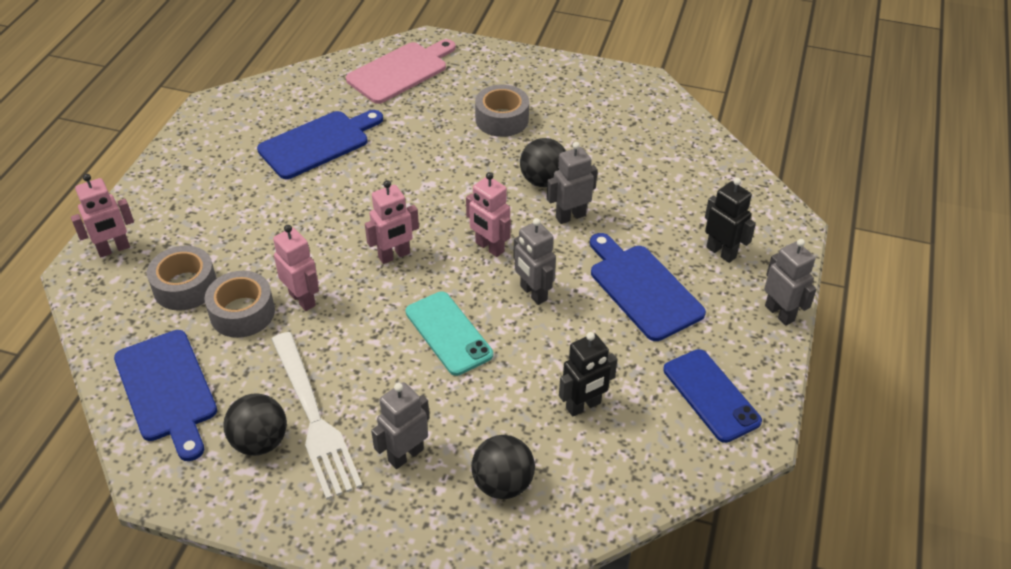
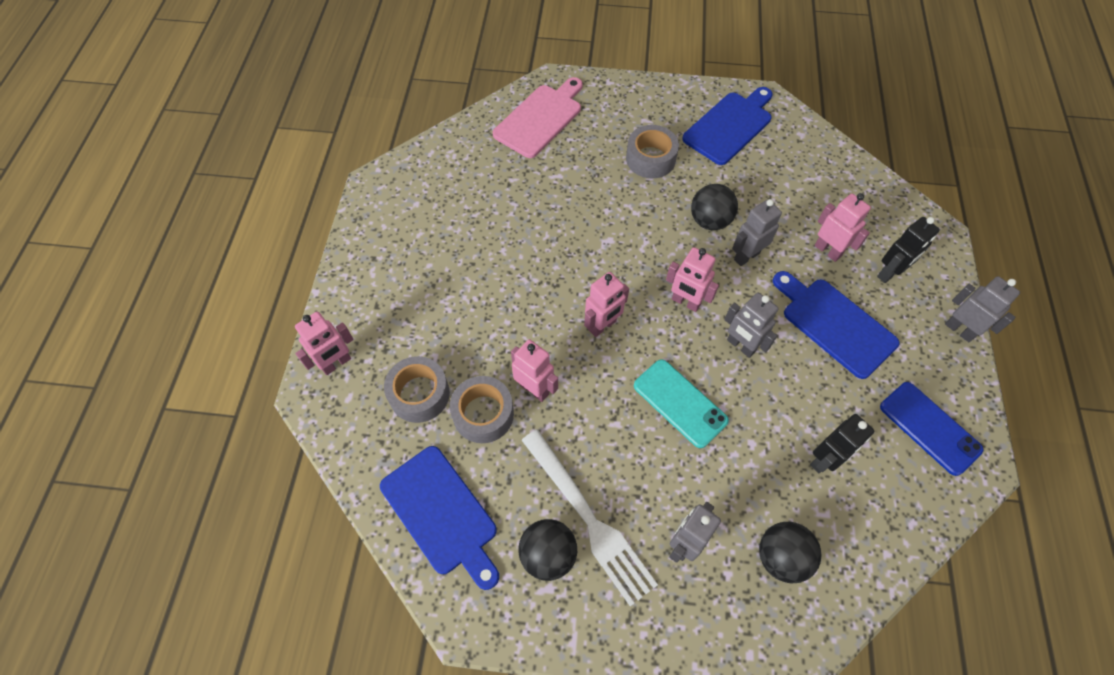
camera: 10 degrees left, 15 degrees up
(318, 143) = (490, 211): blue cutting board -> blue cutting board (729, 126)
(661, 223) = (827, 250): none -> pink robot
(721, 252) = (889, 273): black robot -> black robot turned 105 degrees clockwise

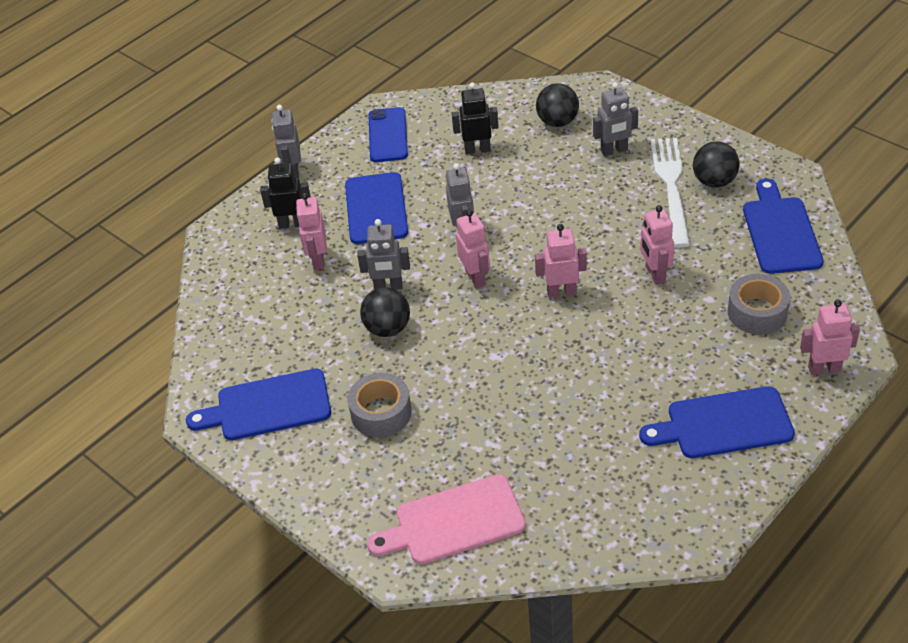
camera: 140 degrees left, 15 degrees down
(397, 271) = (724, 424): none -> blue cutting board
(483, 414) = (709, 276): grey tape -> none
(680, 403) = (546, 218): turquoise phone -> none

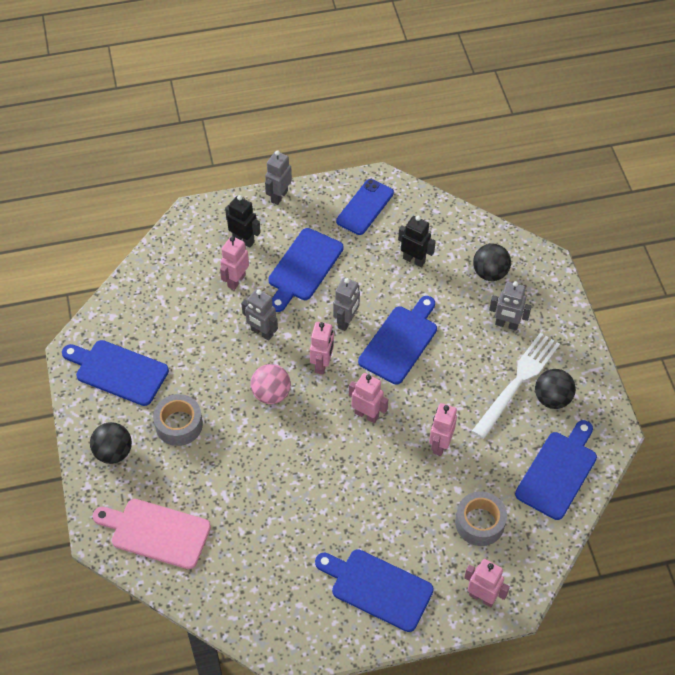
camera: 30 degrees right, 10 degrees up
(388, 328) = (234, 365): black ball -> black ball (113, 452)
(450, 330) = (271, 394): none -> pink ball
(531, 218) = (400, 342): none -> blue cutting board

